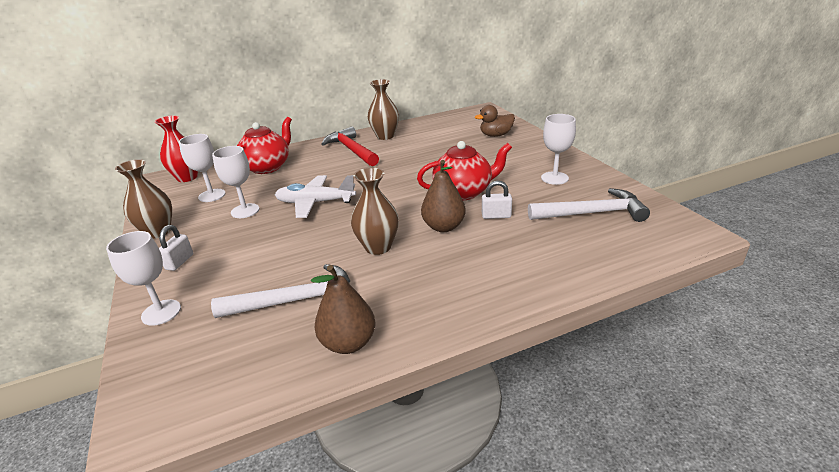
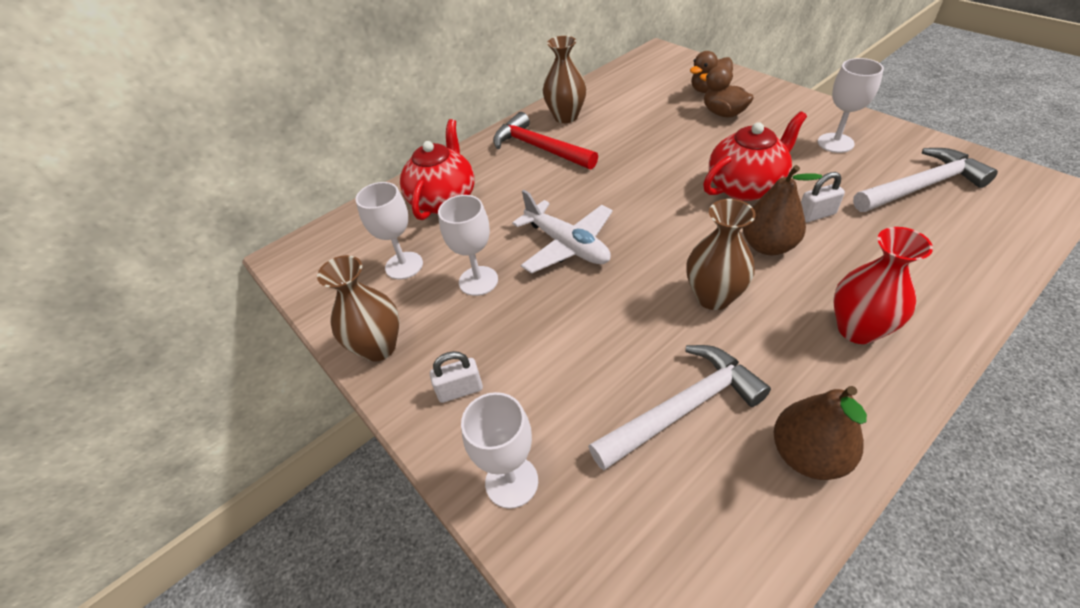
camera: 15 degrees left, 15 degrees up
(179, 262) = (460, 390): white padlock -> white padlock turned 75 degrees clockwise
(187, 177) = (336, 242): red vase -> red vase (857, 329)
(315, 203) = (567, 245): white plane -> white plane turned 120 degrees counterclockwise
(492, 149) = (723, 113): none -> brown duck

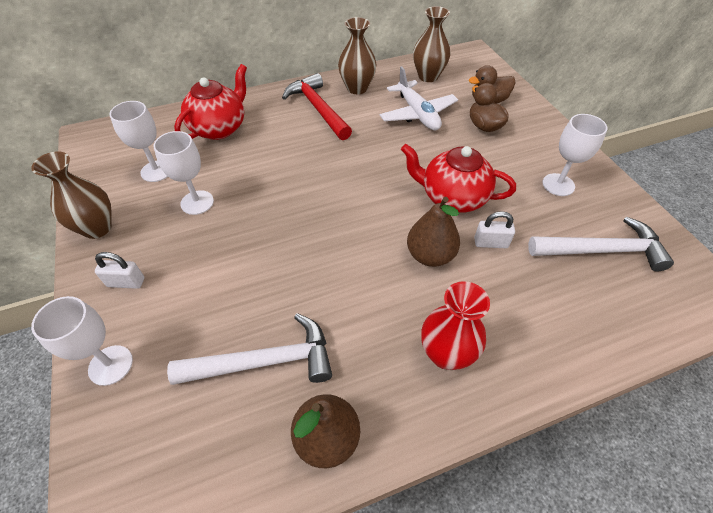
camera: 15 degrees right, 5 degrees up
(567, 245) = (279, 197): white plane -> white plane (417, 114)
(713, 297) = (355, 282): brown vase -> brown vase (428, 76)
(745, 186) = (452, 197): red teapot -> red teapot turned 150 degrees counterclockwise

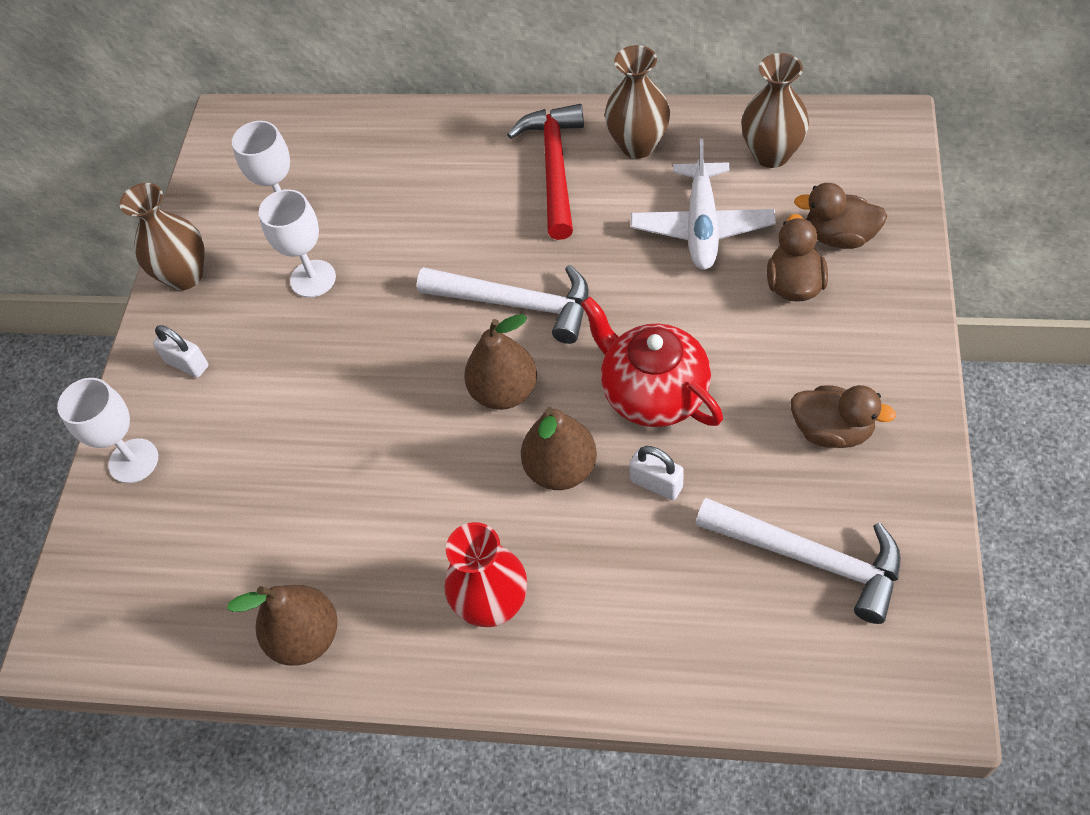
camera: 35 degrees right, 5 degrees up
(219, 128) = (398, 161): red teapot -> none
(264, 361) = (286, 524): white hammer -> white hammer (516, 303)
(365, 225) = (504, 392): none -> brown pear
(558, 185) = (832, 431): white goblet -> brown duck

